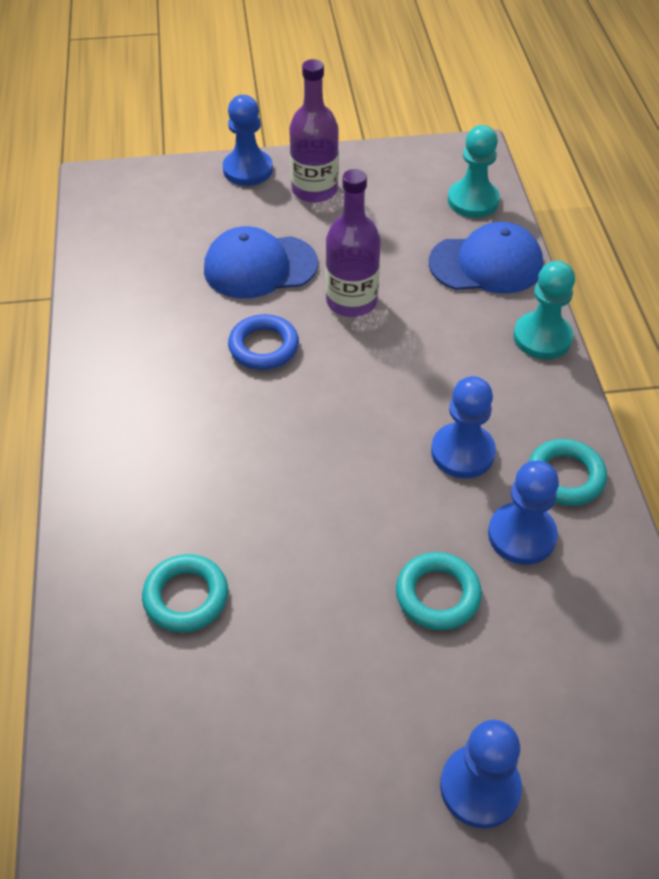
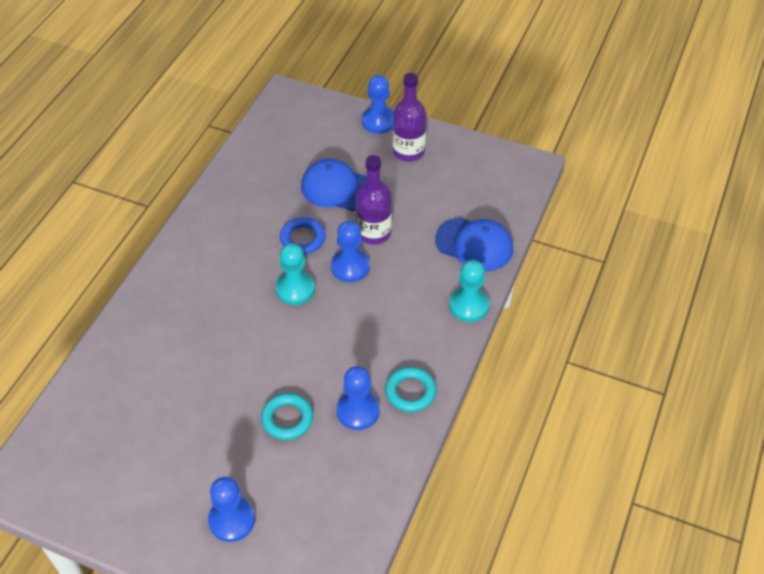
camera: 30 degrees right, 0 degrees up
(186, 597) = (163, 356): turquoise ring -> none
(462, 452) = (364, 350): blue pawn -> blue pawn (350, 267)
(473, 201) = (502, 199): turquoise pawn -> turquoise pawn (295, 289)

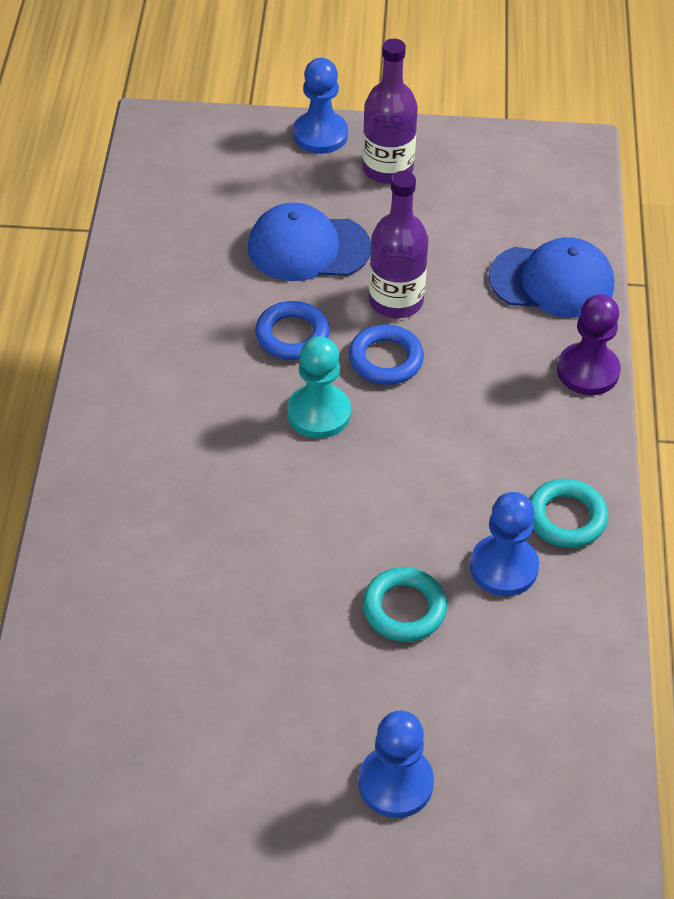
camera: 20 degrees left, 0 degrees up
(350, 267) = (385, 359): blue pawn -> blue ring
(468, 305) = (588, 371): turquoise pawn -> purple pawn

